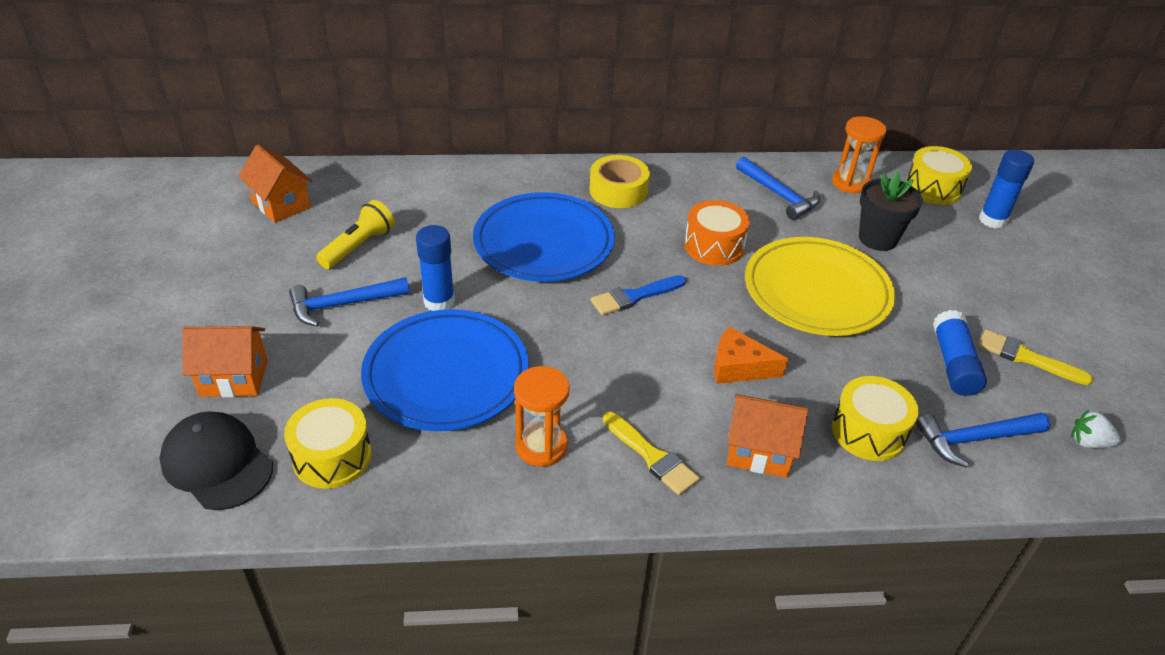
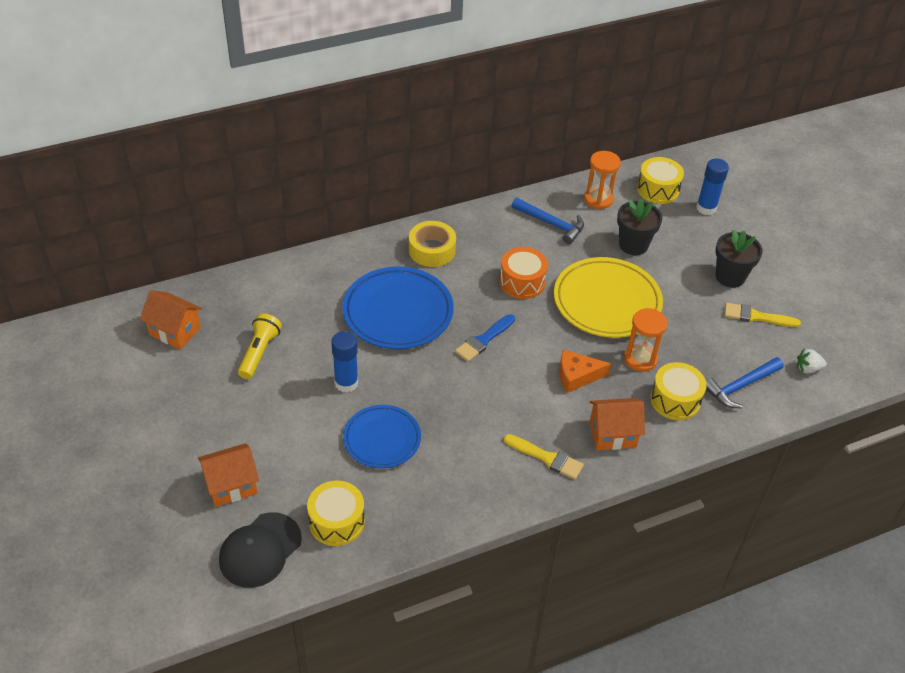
camera: 20 degrees left, 5 degrees up
(217, 463) = (260, 550): black cap -> black cap turned 75 degrees counterclockwise
(343, 304) = (276, 405): blue hammer -> none
(446, 375) = (382, 439): blue plate -> blue plate, size x0.64
(541, 446) = (472, 472): orange hourglass -> orange hourglass (640, 359)
(953, 364) = (712, 334): blue glue stick -> none
(1001, 302) = (730, 277): none -> black flower pot

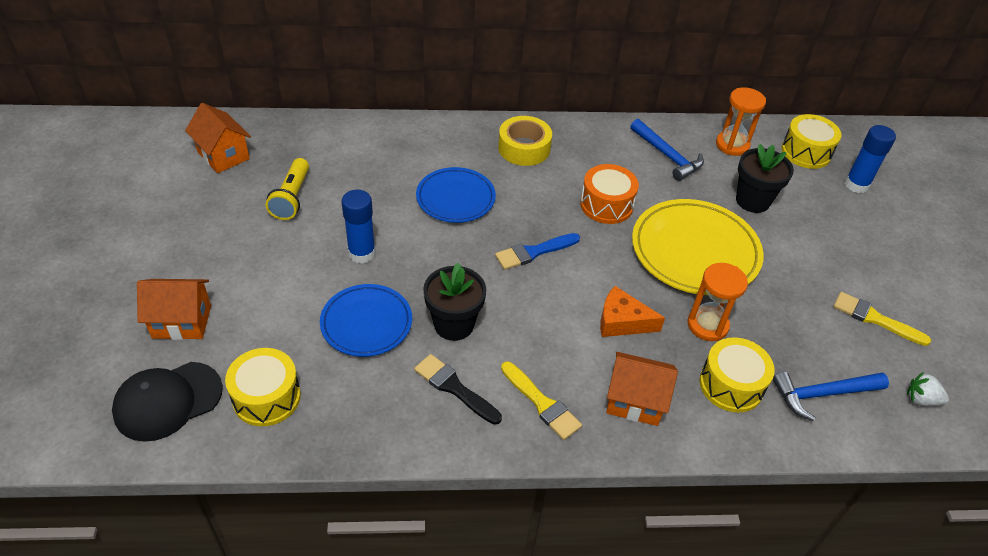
camera: 20 degrees right, 0 degrees up
(259, 352) = (292, 198): yellow flashlight -> yellow flashlight turned 150 degrees clockwise
(398, 312) = (455, 198): blue plate -> blue plate, size x0.64
(476, 467) = (454, 388): none -> black brush
(730, 277) = (857, 265): black flower pot -> black flower pot (454, 324)

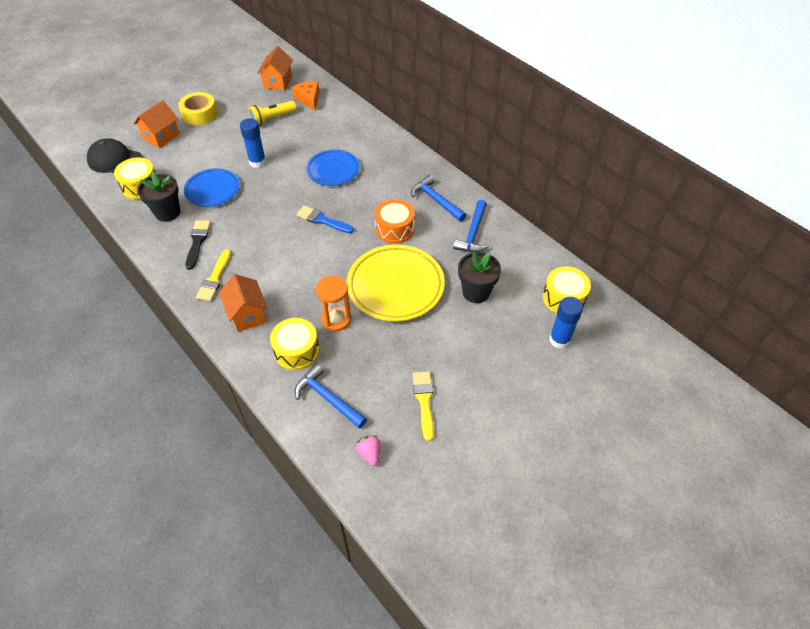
camera: 55 degrees right, 5 degrees up
(182, 322) = (161, 136): orange house -> orange house turned 75 degrees clockwise
(454, 324) = (239, 219): black flower pot -> black flower pot (167, 212)
(524, 148) = (405, 172): yellow tape -> yellow tape (199, 114)
(592, 152) = (436, 200): none -> blue hammer
(622, 321) = (303, 281): orange cheese -> orange cheese (309, 99)
(732, 145) = (523, 258): orange hourglass -> none
(921, 399) = (370, 454): white strawberry -> pink strawberry

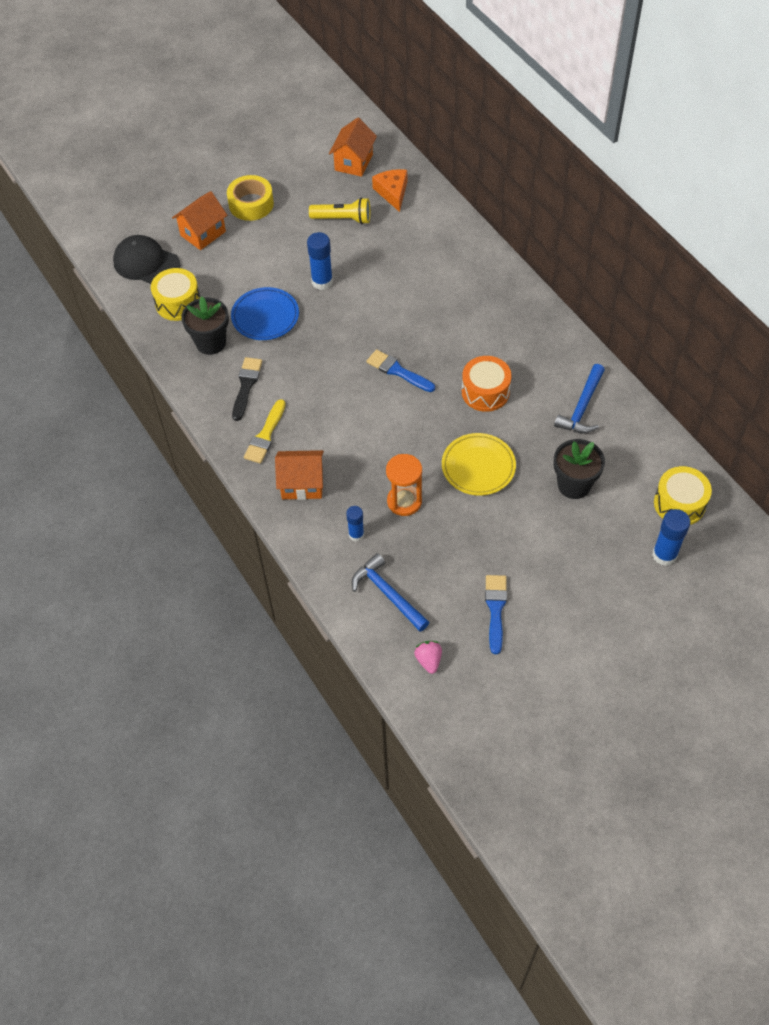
camera: 10 degrees right, 5 degrees up
(247, 314) = (302, 484): orange house -> orange house turned 75 degrees counterclockwise
(272, 119) = (343, 219): yellow flashlight -> yellow flashlight turned 150 degrees counterclockwise
(296, 351) = (356, 534): yellow drum -> blue glue stick
(333, 170) = (416, 302): blue plate -> none
(395, 286) = (478, 467): yellow plate -> yellow plate, size x0.64
(424, 401) = (495, 609): yellow brush -> blue brush
(436, 200) = (542, 357): blue hammer -> none

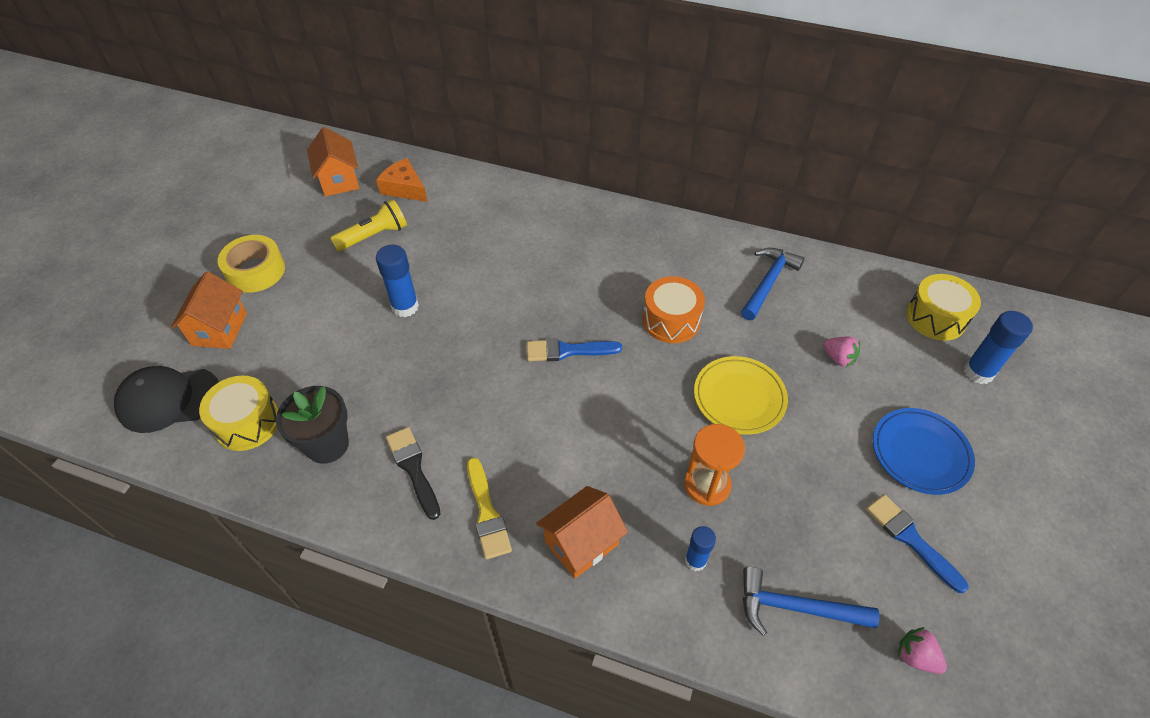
camera: 40 degrees left, 5 degrees down
(265, 316) = (371, 377): blue plate -> blue plate (920, 453)
(574, 485) = (838, 358): black flower pot -> pink strawberry
(582, 407) = (768, 282): blue hammer -> blue hammer turned 135 degrees counterclockwise

